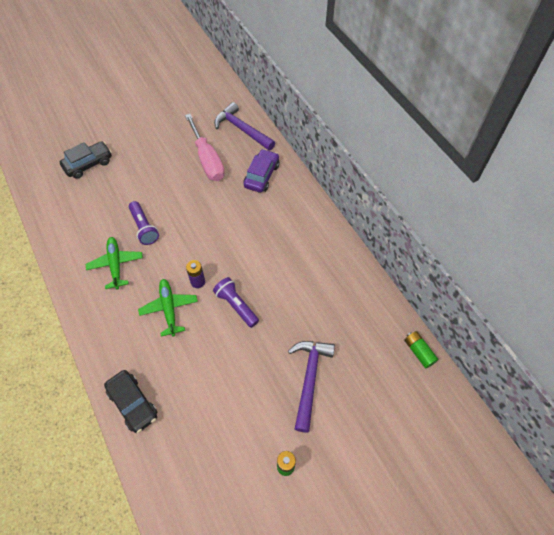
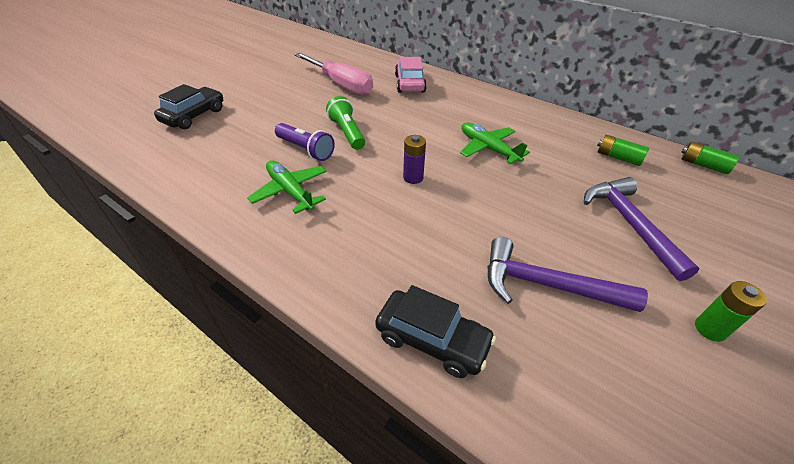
camera: 25 degrees left, 15 degrees down
(169, 308) = (397, 212): green plane -> green plane (488, 148)
(181, 219) = (347, 132): none -> green flashlight
(236, 305) = (478, 185): purple flashlight -> none
(242, 129) = (361, 60): purple hammer -> purple hammer (546, 285)
(261, 175) = (410, 83): purple car -> pink car
(359, 319) = (618, 157): none -> green battery

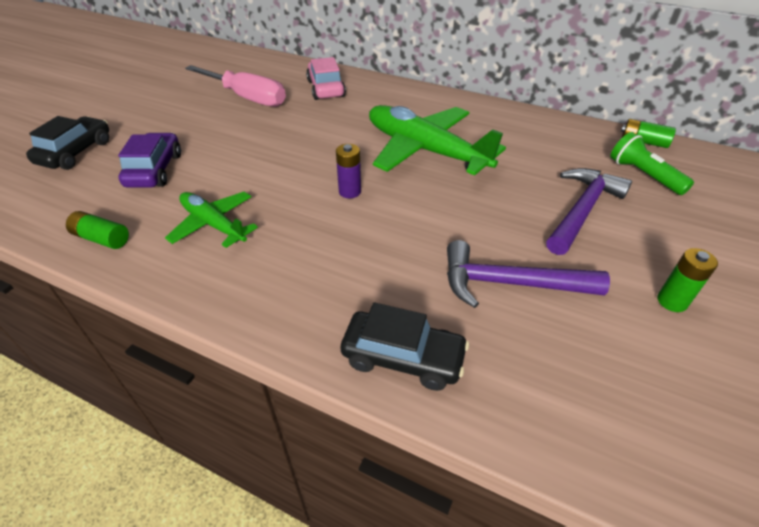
camera: 10 degrees left, 0 degrees up
(252, 138) = (155, 170): none -> purple car
(306, 150) = (221, 176): purple flashlight -> none
(347, 132) = (265, 151): green flashlight -> green flashlight (643, 175)
(488, 148) = (425, 150): green plane -> green plane, size x1.75
(618, 157) = (560, 144): green battery -> green battery (102, 238)
(630, 224) = (582, 210): purple hammer -> purple hammer turned 60 degrees clockwise

